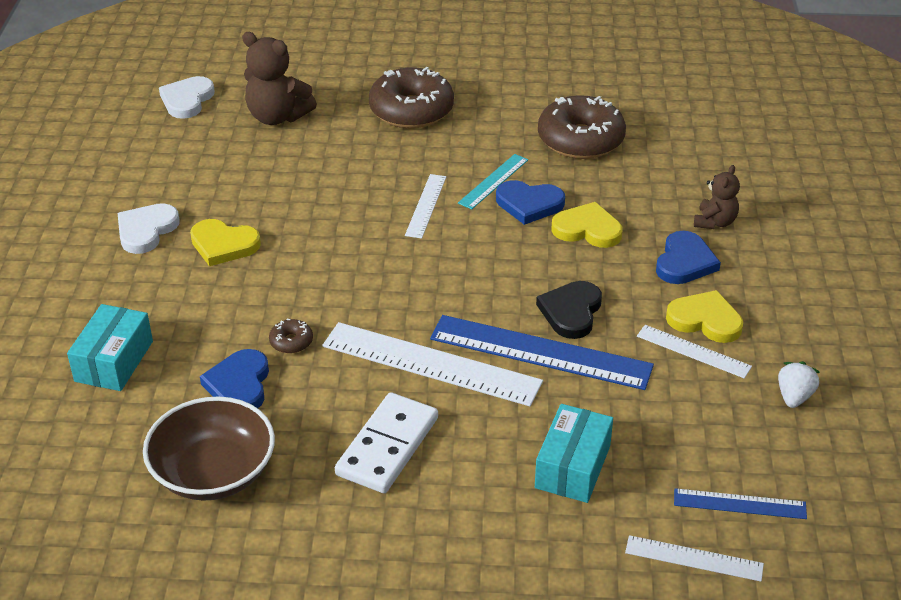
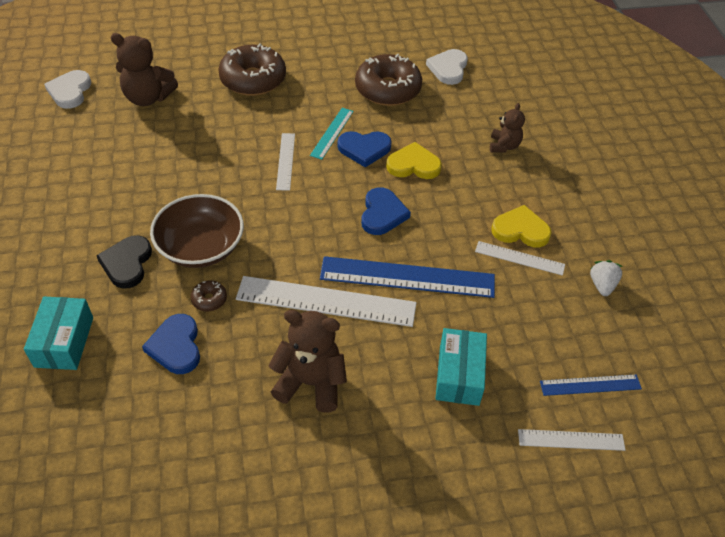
camera: 15 degrees left, 10 degrees up
(146, 230) = (63, 215): white heart -> white heart (448, 68)
(213, 472) = (174, 433): brown bowl -> brown bowl (201, 247)
(223, 245) = (132, 219): yellow heart -> none
(387, 446) = (311, 383): white domino -> brown teddy bear
(571, 312) = (421, 238): black heart -> black heart (127, 263)
(684, 262) = (492, 183): blue heart -> blue heart (382, 214)

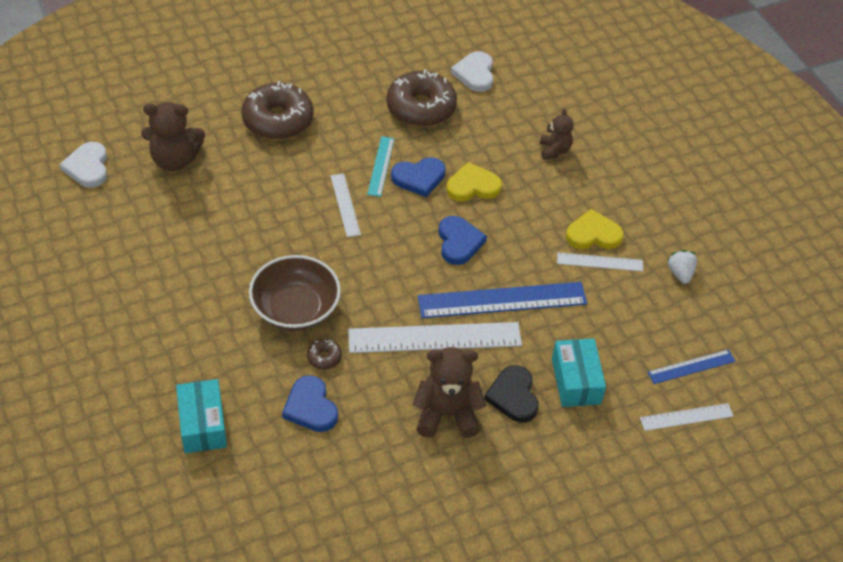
camera: 15 degrees left, 0 degrees up
(127, 263) = (230, 338): black heart -> black heart (513, 396)

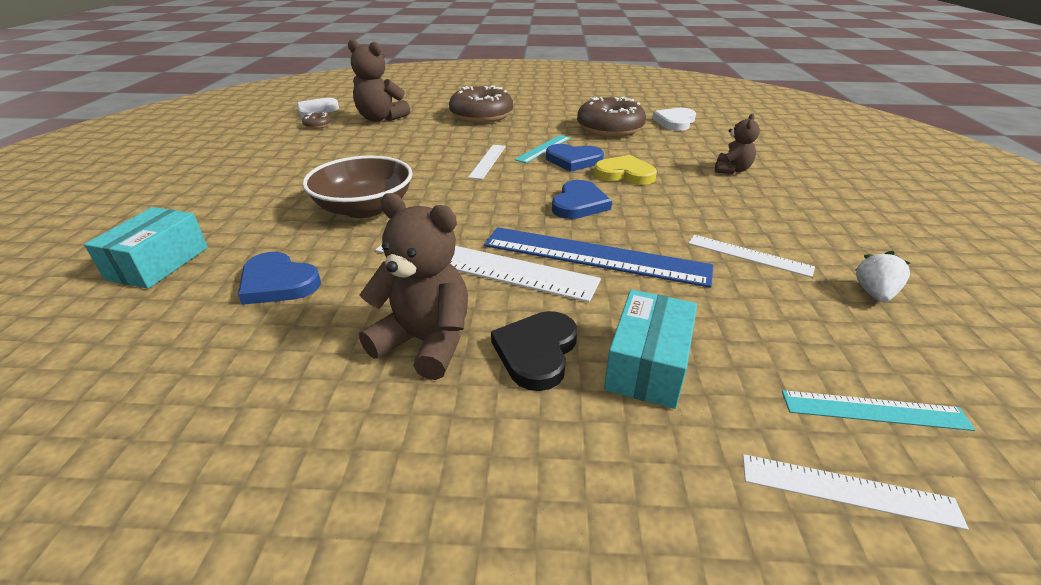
camera: 30 degrees right, 15 degrees down
(310, 407) = (278, 283): blue heart -> blue heart turned 60 degrees counterclockwise
(324, 357) = (345, 248): brown donut -> brown donut (318, 125)
(593, 234) = (750, 232): yellow heart -> none
(691, 367) = (874, 410): blue ruler -> turquoise ruler

